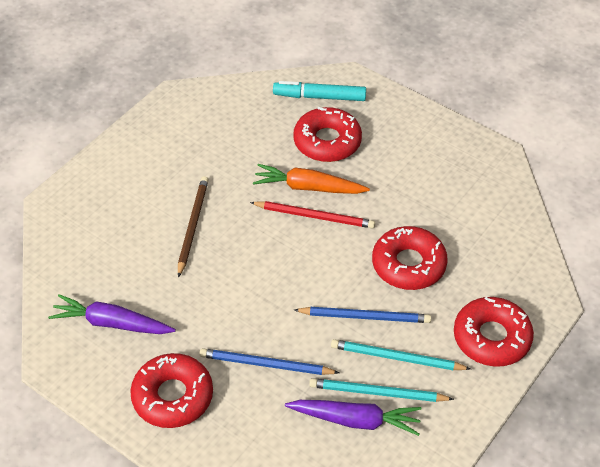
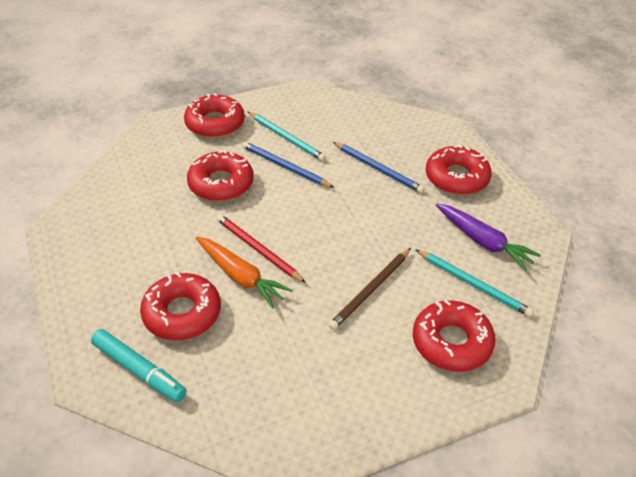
camera: 150 degrees left, 5 degrees down
(104, 214) = (451, 342): none -> red donut
(356, 420) = (341, 121): purple carrot -> none
(377, 392) = (316, 127): turquoise pencil -> turquoise pencil (473, 284)

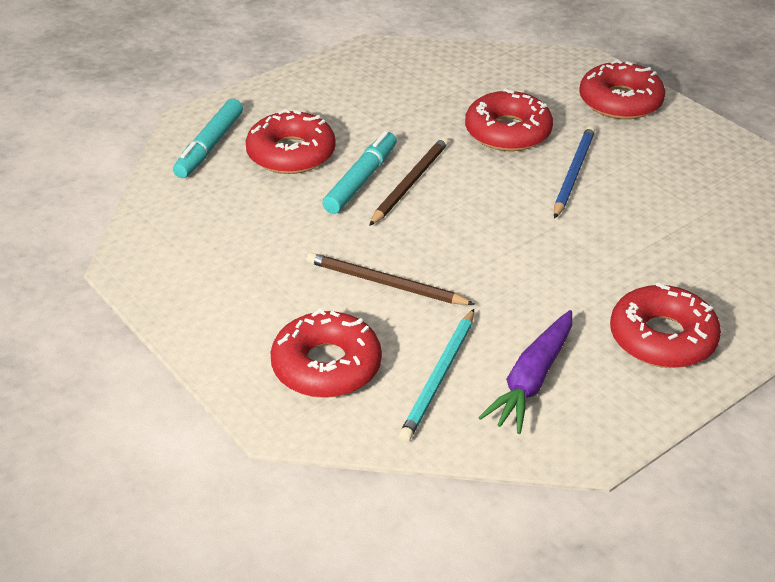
camera: 75 degrees right, 5 degrees down
(241, 277) = (361, 180): orange carrot -> turquoise marker
(258, 249) = (410, 183): red pencil -> brown pencil
(286, 138) = (634, 163): turquoise pencil -> none
(378, 169) = (626, 255): blue pencil -> none

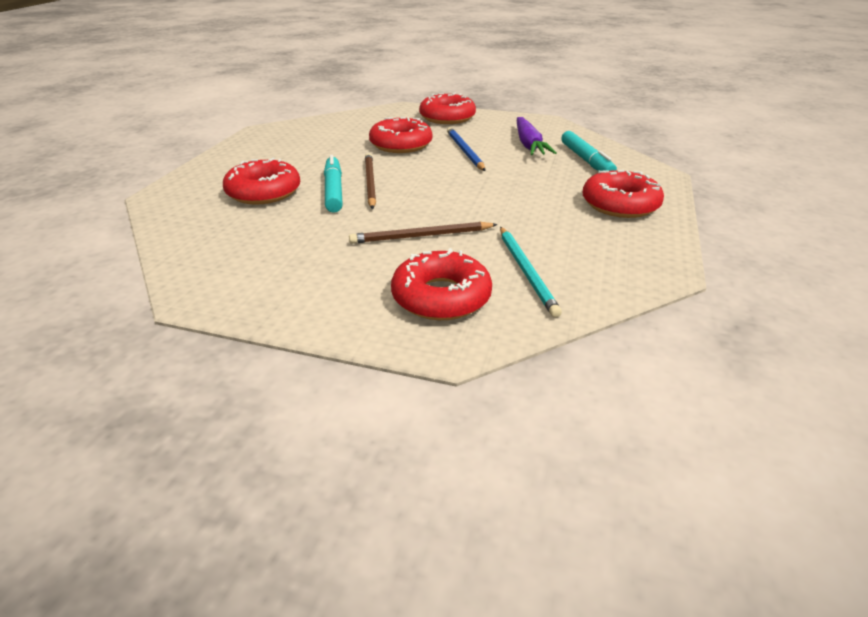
camera: 35 degrees left, 5 degrees down
(210, 146) = (191, 206): turquoise marker -> turquoise marker (586, 160)
(531, 380) = (583, 251): purple carrot -> purple carrot (529, 144)

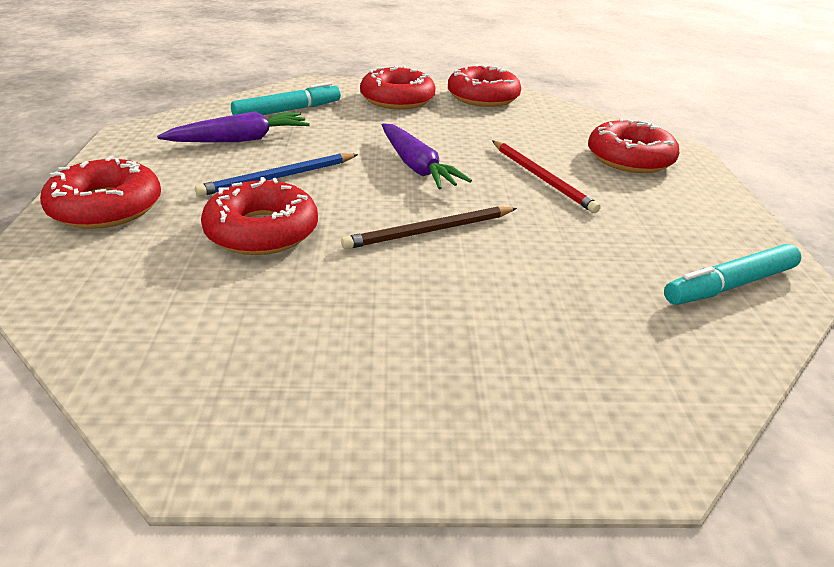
camera: 110 degrees left, 0 degrees up
(263, 192) = (528, 320): red donut -> red donut (483, 97)
(333, 190) = (476, 255): turquoise marker -> turquoise marker (730, 285)
(421, 236) = (541, 178): brown pencil -> red pencil
(464, 192) = (417, 167): none -> purple carrot
(526, 272) = (556, 130): turquoise pencil -> none

